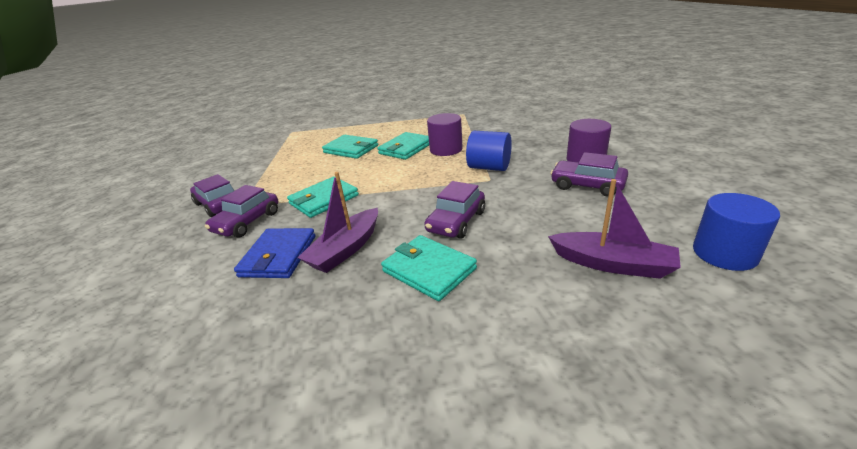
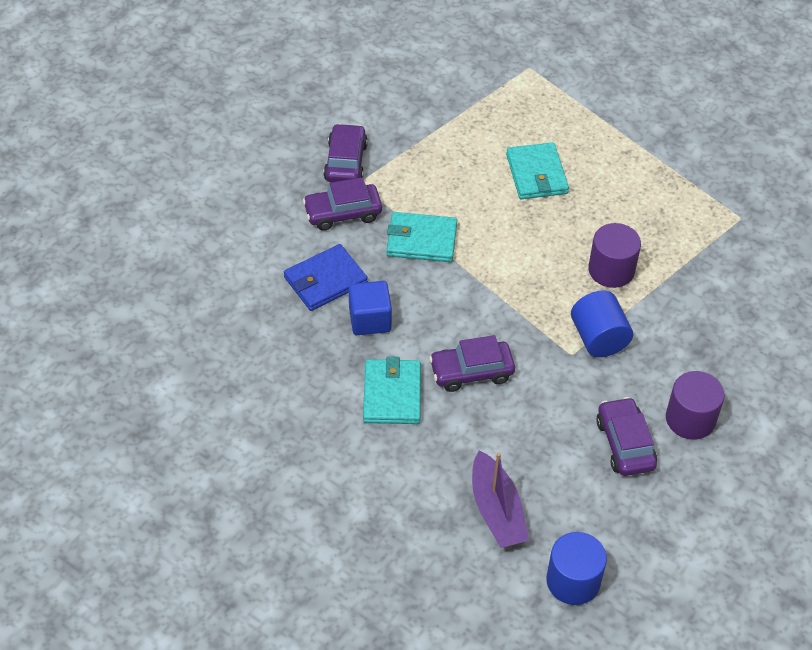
camera: 45 degrees right, 20 degrees up
(346, 249) = (370, 319): purple boat -> blue cube
(406, 148) = (582, 228): turquoise wallet -> none

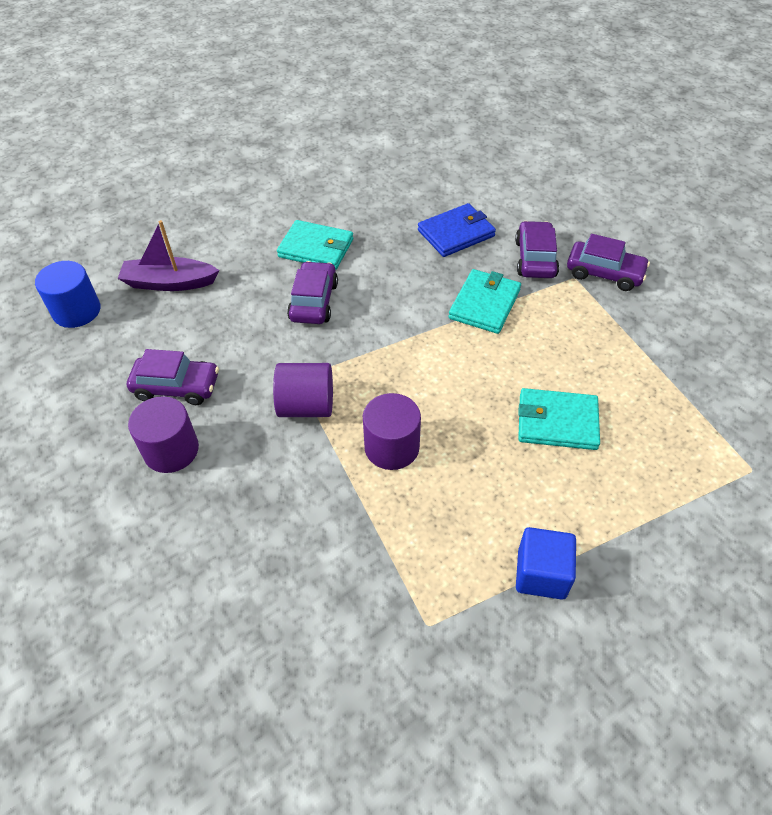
camera: 110 degrees right, 0 degrees up
(325, 280) = (456, 233): blue wallet -> blue wallet turned 75 degrees clockwise
(370, 319) = (401, 251): blue cube -> blue cube (541, 574)
(598, 338) = (306, 406): blue cylinder -> purple cylinder

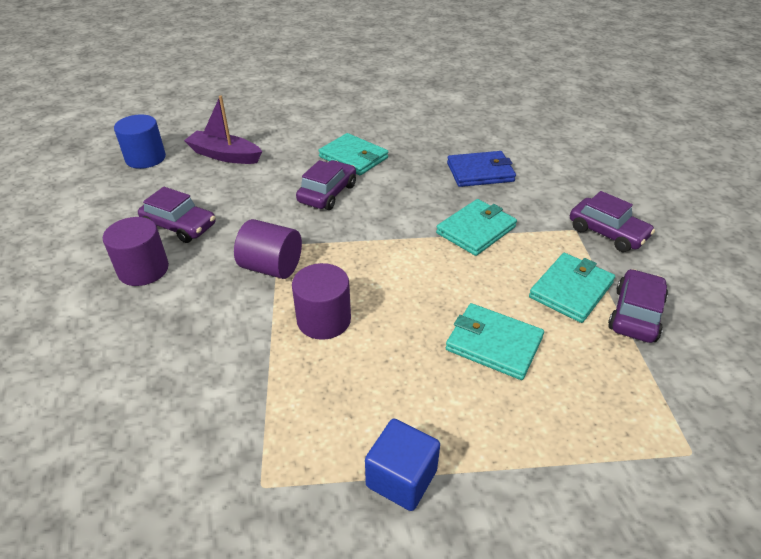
camera: 20 degrees right, 10 degrees down
(535, 258) = (544, 206): purple car -> purple car (635, 314)
(598, 345) = (571, 290): none -> turquoise wallet

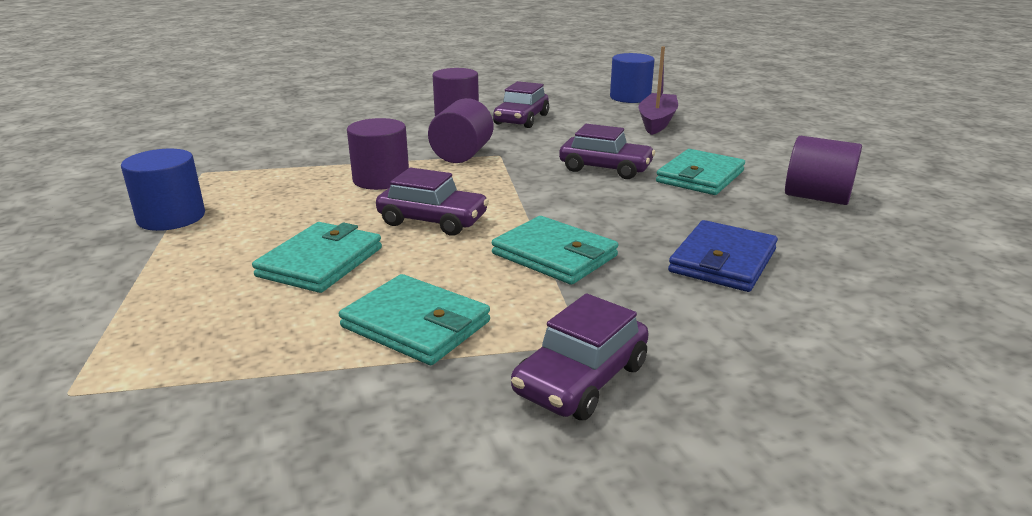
camera: 85 degrees right, 15 degrees down
(395, 126) = (816, 197): none -> purple cylinder
(401, 478) = (171, 217): blue cube -> blue cylinder
(480, 172) = (723, 261): blue wallet -> blue wallet turned 45 degrees clockwise
(635, 314) = (349, 381): purple car -> purple car (433, 220)

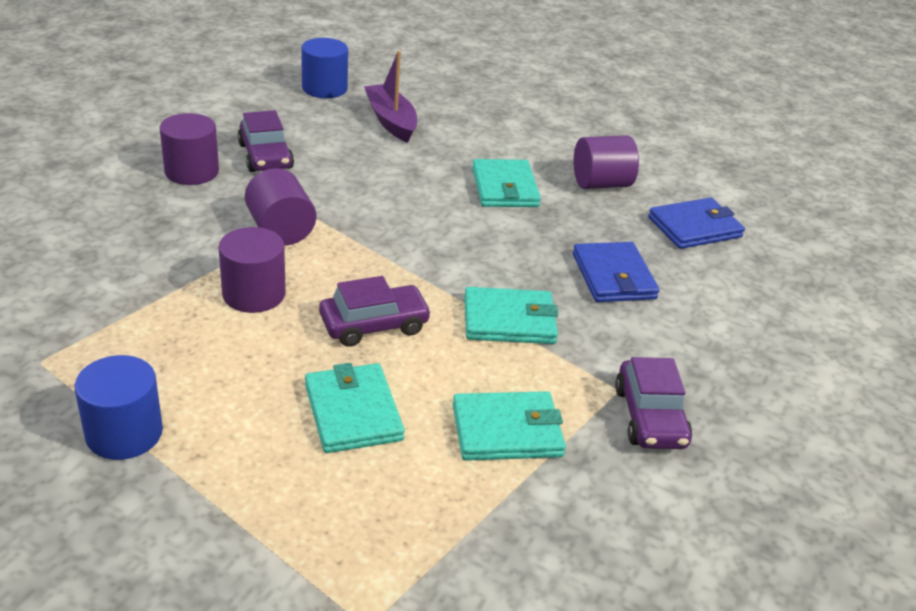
camera: 45 degrees left, 10 degrees up
(605, 168) = (425, 203): purple car -> none
(895, 255) = (694, 227): none -> blue wallet

